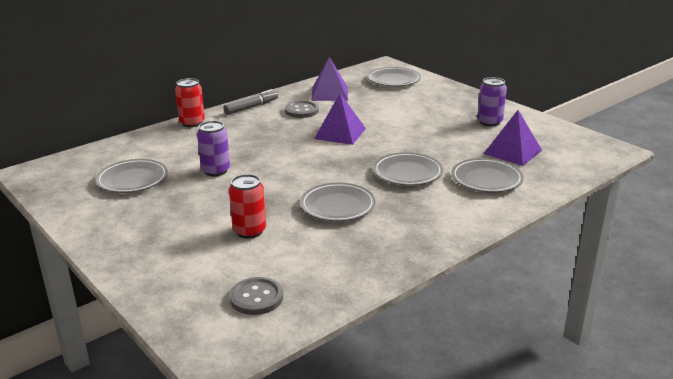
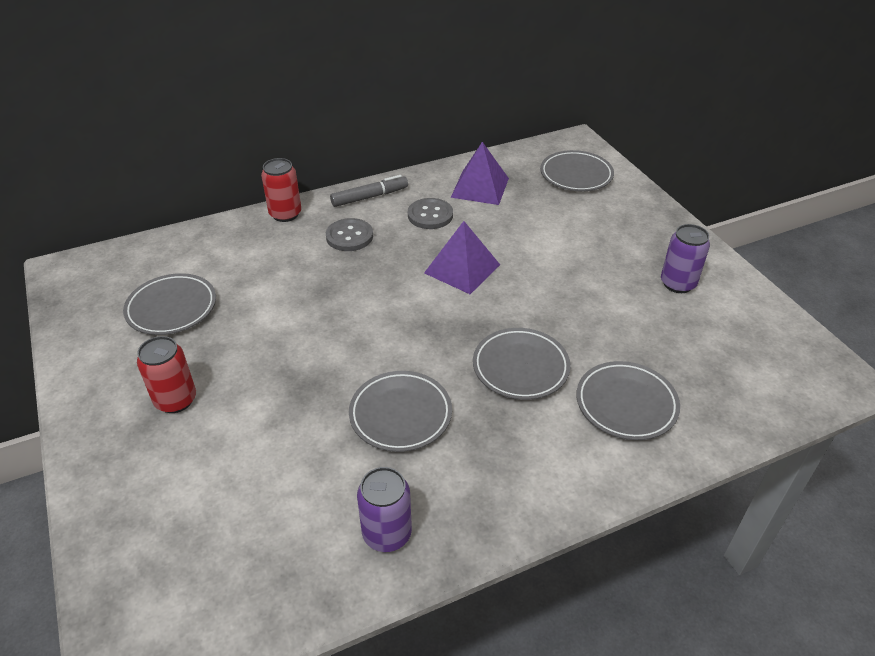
camera: 15 degrees right, 15 degrees up
(215, 171) = (276, 311): purple can -> purple can (387, 534)
(249, 231) = (270, 438): red can -> red can (176, 400)
(256, 297) = (225, 572): grey button -> grey button (349, 236)
(512, 152) = (687, 353): purple pyramid -> none

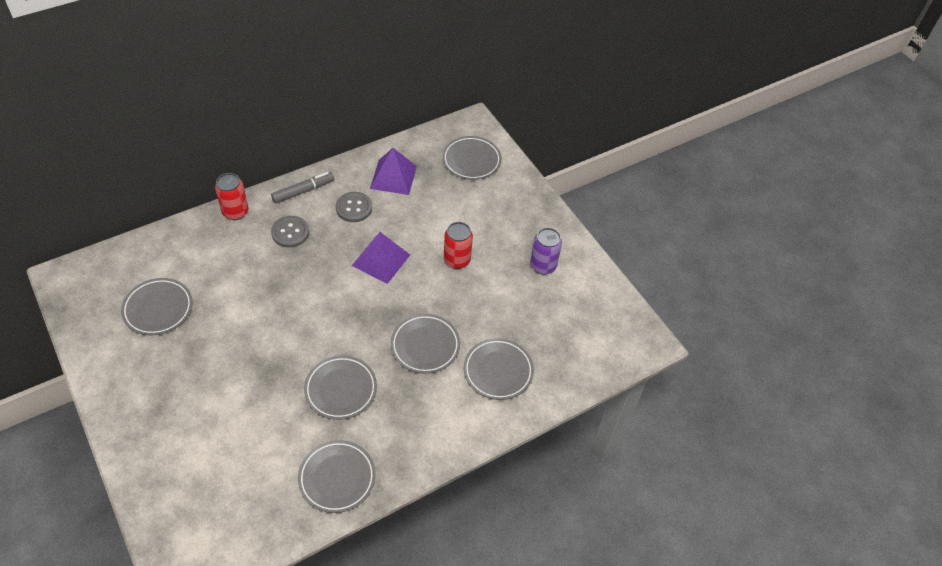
camera: 10 degrees left, 10 degrees up
(176, 400) = (176, 388): red can -> red can (457, 260)
(387, 534) = (337, 478): purple can -> grey plate

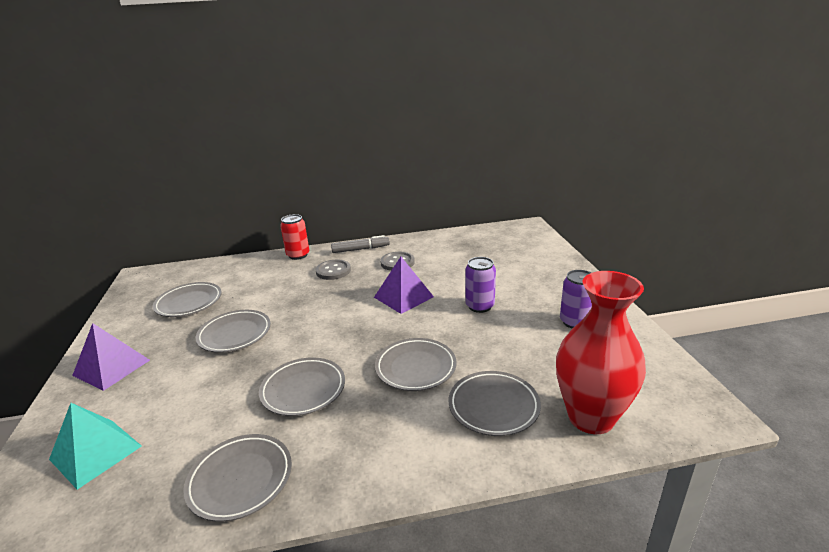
camera: 25 degrees right, 25 degrees down
(203, 487) = (96, 452): none -> turquoise pyramid
(393, 177) = (442, 249): purple pyramid -> purple pyramid (111, 367)
(457, 260) = (480, 306): red can -> purple can
(471, 160) = (519, 246): grey plate -> grey plate (235, 334)
(568, 365) = (591, 417): none -> red vase

